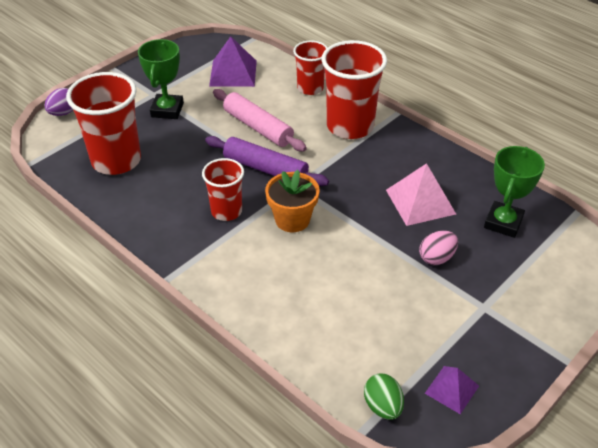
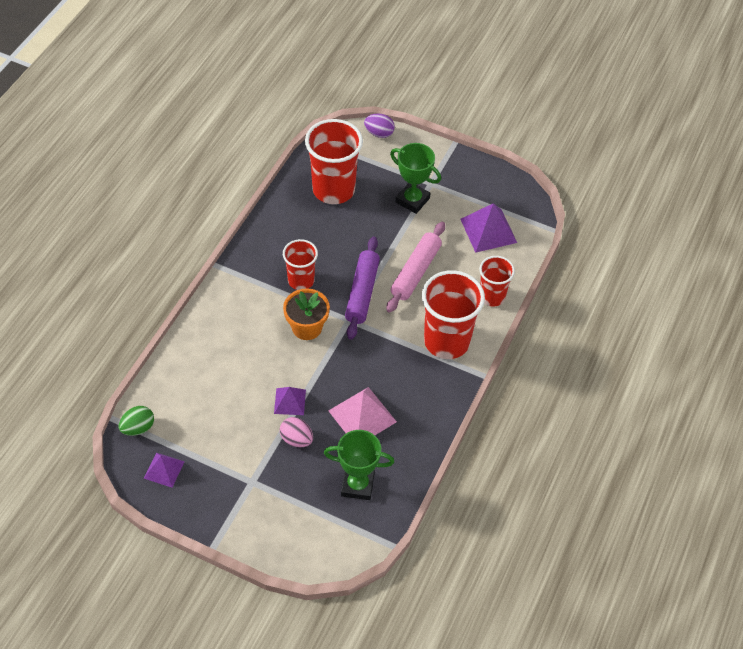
camera: 70 degrees right, 10 degrees up
(167, 110) = (412, 200): green trophy -> green trophy turned 45 degrees clockwise
(385, 253) = (289, 401): none -> purple pyramid

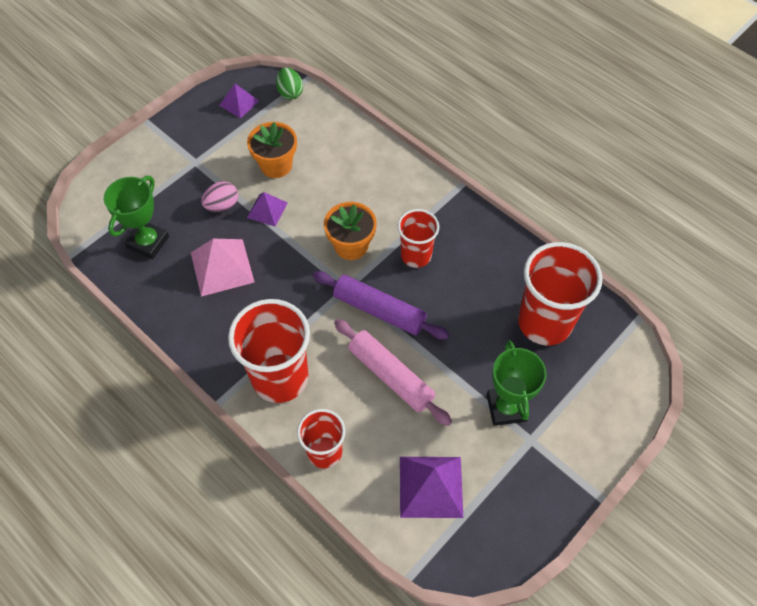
camera: 110 degrees right, 5 degrees up
(236, 410) = (276, 165): none -> orange flower pot
(379, 133) = (634, 402): purple egg -> none
(412, 200) = (506, 408): green trophy -> green trophy turned 60 degrees counterclockwise

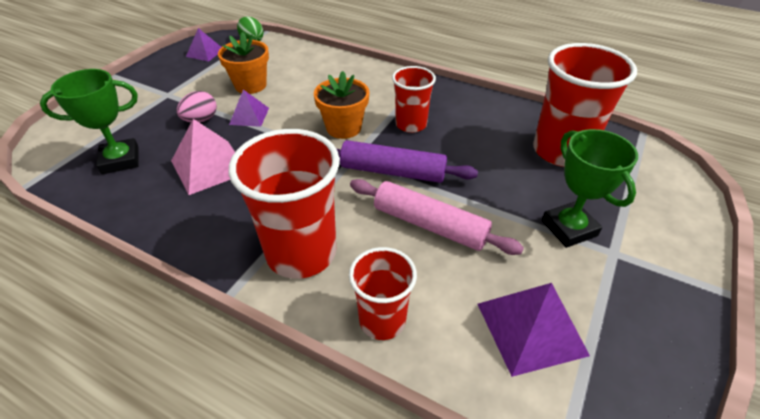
camera: 15 degrees left, 15 degrees down
(148, 242) = (120, 160): green trophy -> green trophy turned 60 degrees clockwise

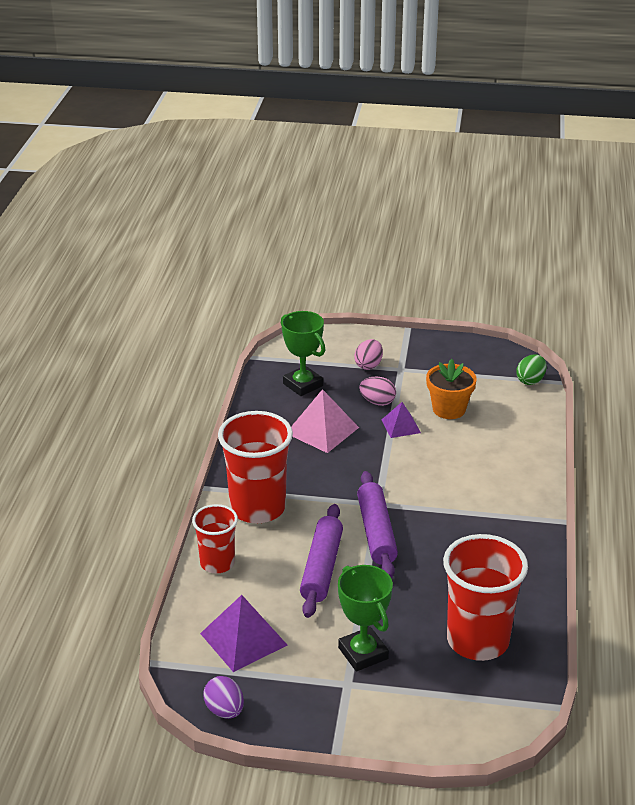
camera: 70 degrees right, 10 degrees down
(140, 110) = (368, 365): none -> pink egg
(205, 52) = (484, 361): purple pyramid -> none
(343, 128) = (420, 486): orange flower pot -> none
(411, 124) = (454, 528): red cup -> none
(429, 225) = (322, 568): pink rolling pin -> purple rolling pin
(569, 228) = (363, 653): green trophy -> green trophy turned 75 degrees counterclockwise
(660, 384) = (224, 710): none -> purple egg

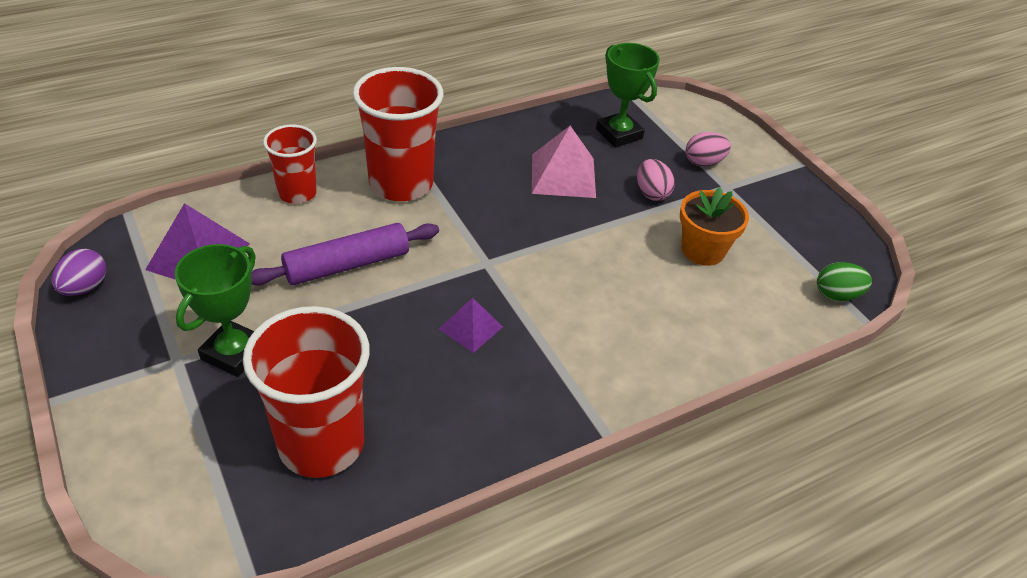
camera: 50 degrees right, 10 degrees up
(303, 385) = (619, 134): green trophy -> green trophy turned 45 degrees counterclockwise
(376, 532) = (439, 281): purple rolling pin -> none
(401, 426) = (632, 226): purple pyramid -> purple pyramid (471, 328)

